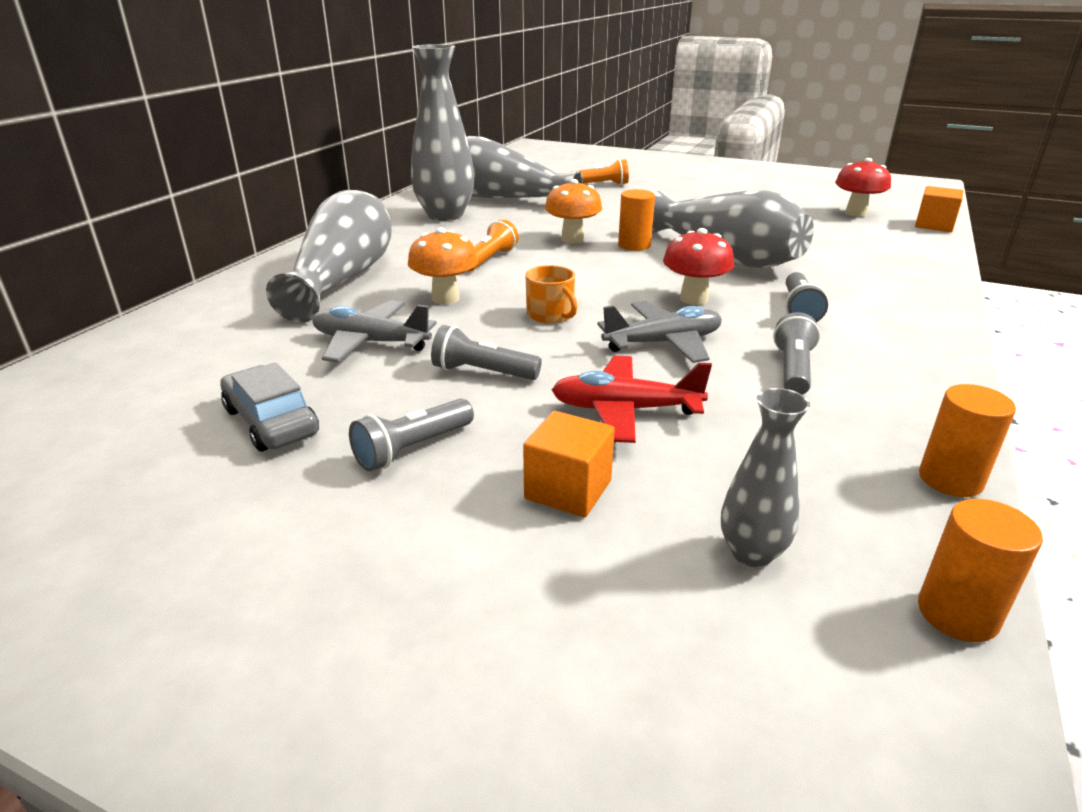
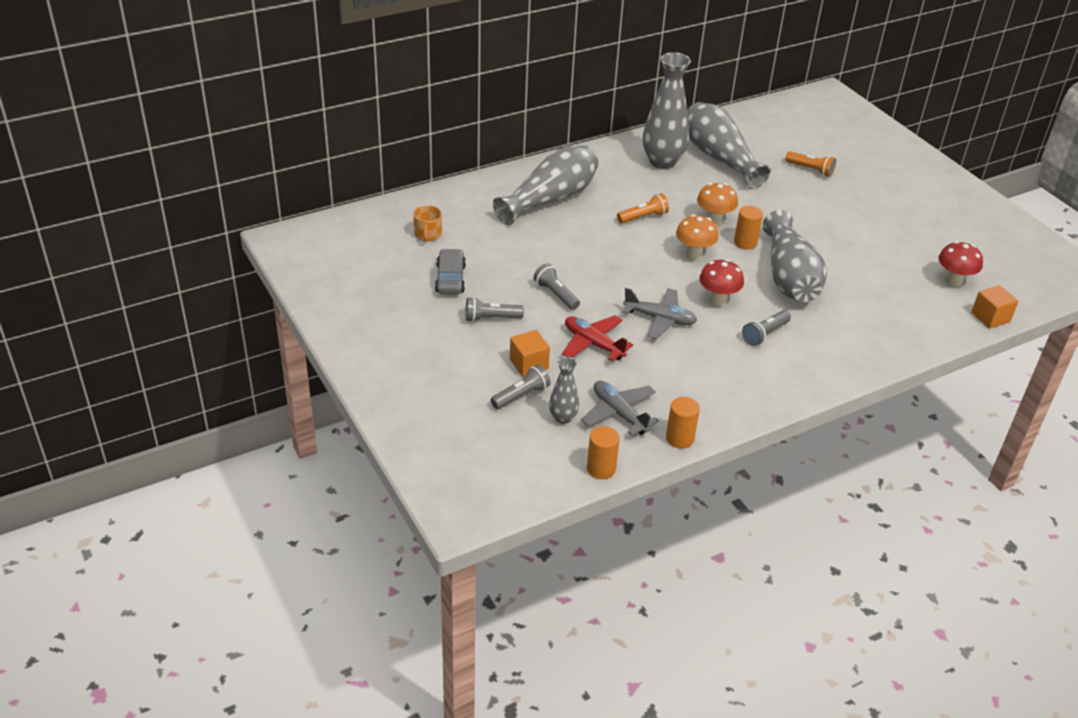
camera: 35 degrees right, 10 degrees up
(370, 342) = (524, 252): grey plane -> grey plane (619, 413)
(445, 298) = (588, 238): orange mushroom -> orange mushroom (694, 254)
(551, 315) = (627, 275): orange mug -> orange mug (428, 234)
(793, 370) = (699, 364): grey flashlight -> grey flashlight (521, 395)

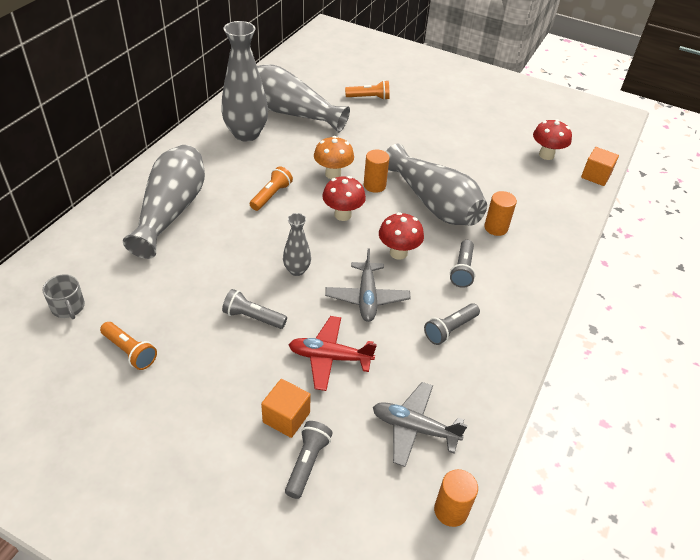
camera: 35 degrees left, 5 degrees up
(428, 234) = (68, 307): orange mug -> grey mug
(450, 279) = (130, 351): grey car -> orange flashlight
(491, 318) = (207, 380): grey flashlight -> grey flashlight (450, 329)
(563, 418) = (368, 467): grey vase -> grey vase (297, 270)
(660, 319) = (367, 297): grey plane -> grey plane turned 105 degrees clockwise
(679, 438) = (488, 426): orange cylinder -> orange cylinder (496, 228)
(694, 254) = (342, 215): orange mushroom -> red mushroom

